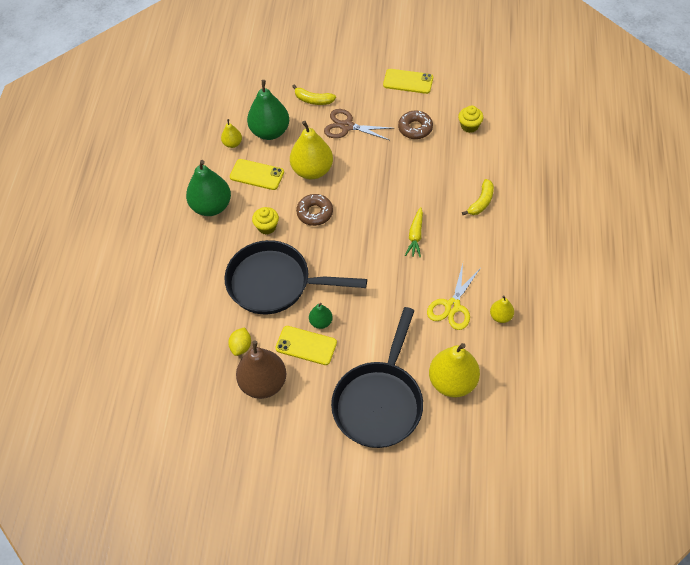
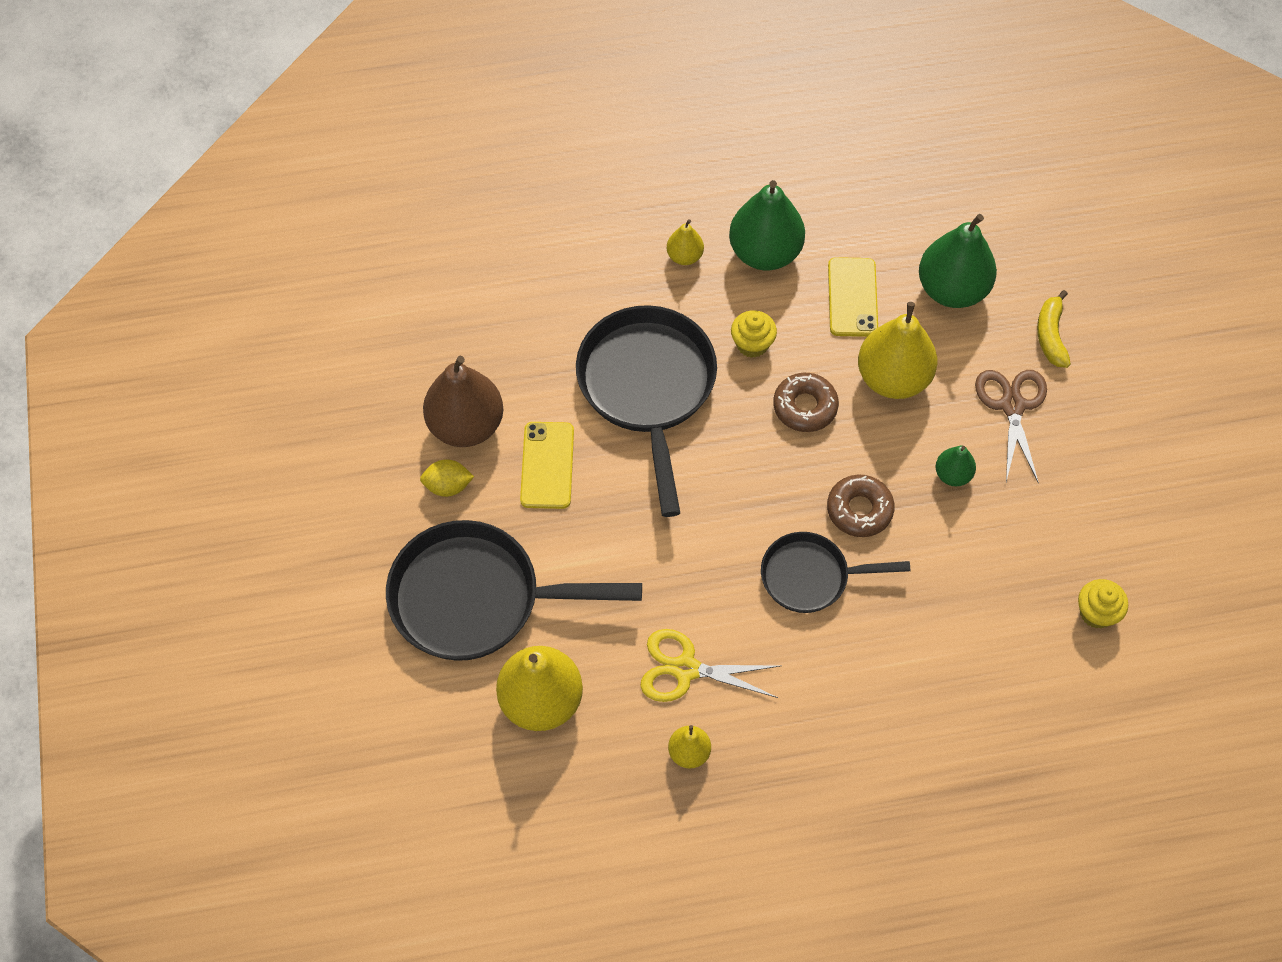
camera: 70 degrees right, 5 degrees up
(232, 143) = (904, 242): yellow pear -> yellow pear (684, 256)
(241, 346) = (520, 375): yellow lemon -> yellow lemon (448, 486)
(321, 322) = (595, 475): green pear -> green pear (952, 475)
(408, 81) = (1163, 480): yellow phone -> none
(415, 128) = (1053, 519): brown donut -> brown donut (859, 510)
(415, 236) = (810, 577): yellow carrot -> black pan
(481, 202) = (924, 670): yellow banana -> none

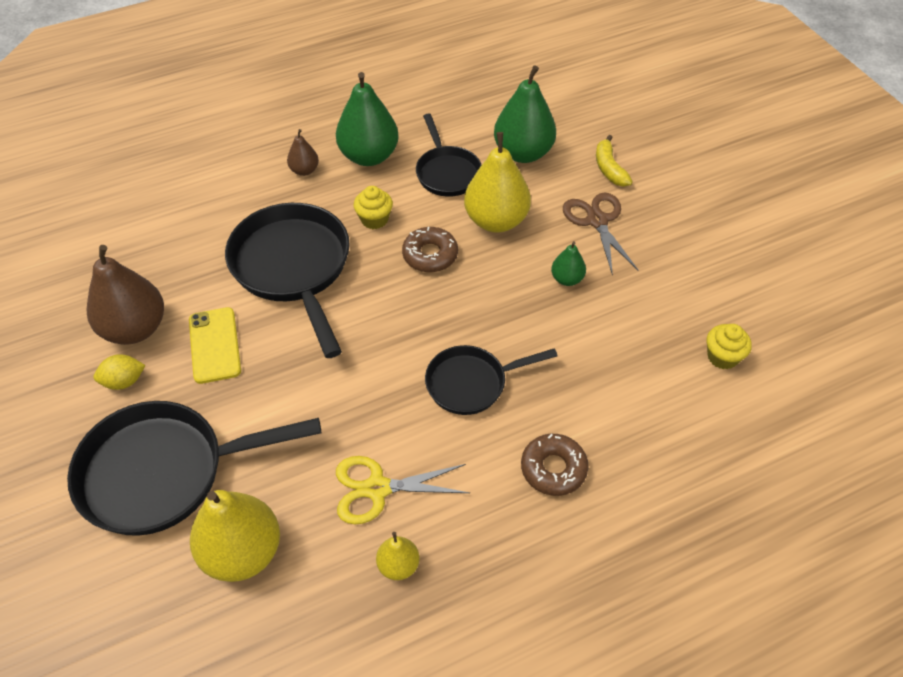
camera: 15 degrees left, 10 degrees down
(684, 256) = (304, 170): yellow pear -> brown pear
(852, 297) = (447, 172): yellow phone -> black pan
(859, 510) = (498, 321): brown donut -> brown donut (553, 469)

